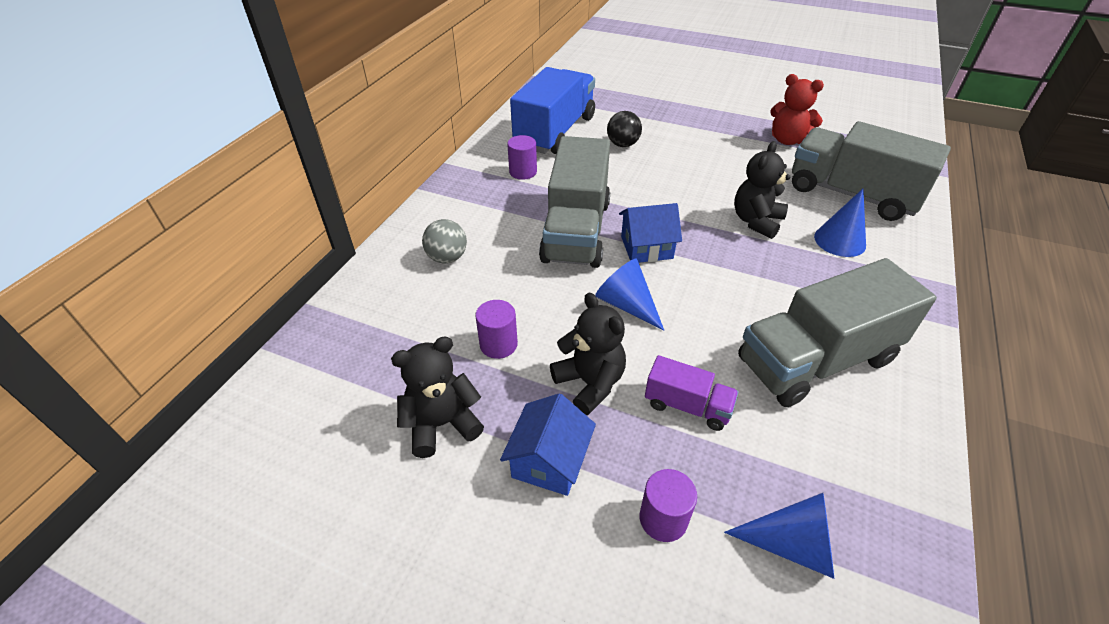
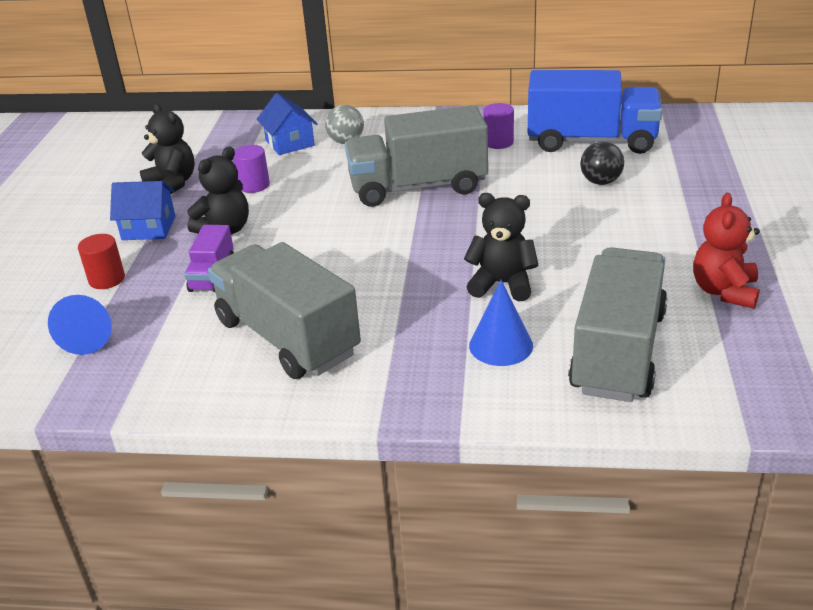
camera: 75 degrees right, 10 degrees down
(627, 305) = (323, 230): blue cone -> none
(646, 247) = (413, 226): blue house -> blue house (290, 143)
(663, 519) = (107, 279): purple cylinder -> red cylinder

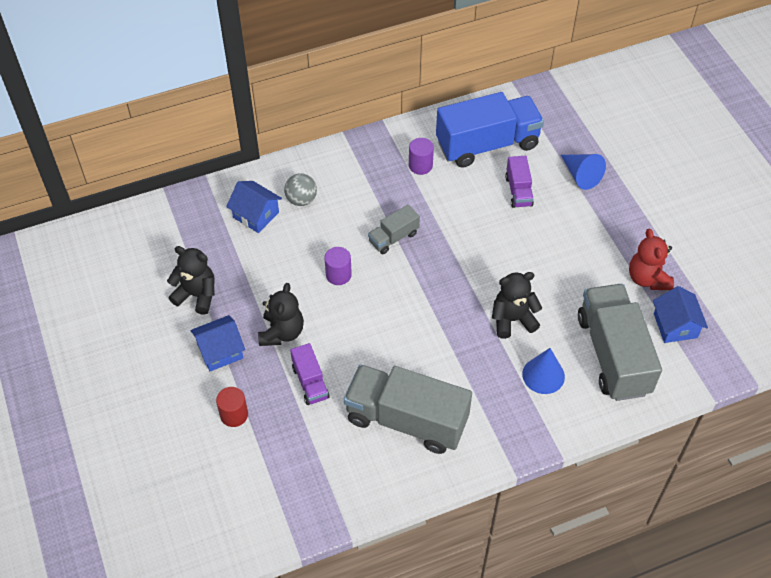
camera: 30 degrees left, 20 degrees up
(90, 336) = (269, 471): blue cone -> blue cone (580, 175)
(254, 185) = (266, 275): purple cylinder -> purple cylinder (338, 275)
(418, 187) = (393, 237): grey truck -> grey truck, size x0.48
(600, 182) = (518, 191): black ball -> purple truck
(736, 347) = (675, 325): none -> blue house

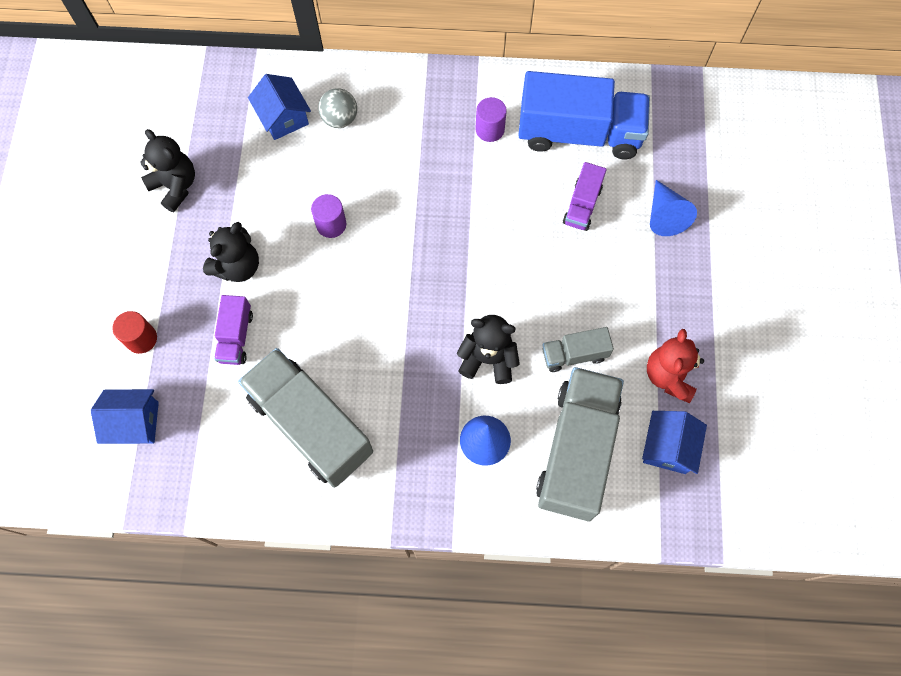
camera: 25 degrees right, 15 degrees up
(220, 351) = (165, 260): blue house -> blue house (134, 422)
(393, 237) = (413, 205): grey truck -> grey truck (574, 354)

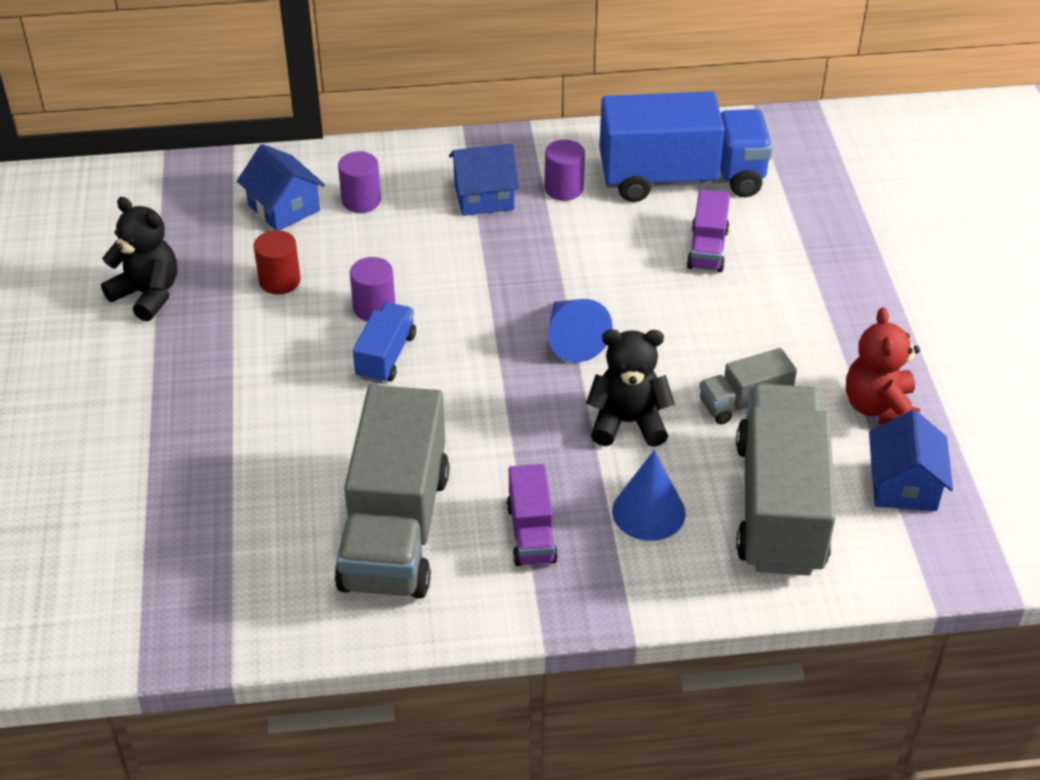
camera: 10 degrees left, 25 degrees down
(134, 422) = (134, 561): blue house -> blue house (484, 196)
(141, 339) = (128, 464): red cylinder -> red cylinder (279, 281)
(236, 336) = (266, 444): purple truck -> purple truck (531, 533)
(237, 266) = (252, 368): black teddy bear -> none
(311, 425) = (395, 529): grey truck -> grey truck turned 120 degrees counterclockwise
(331, 271) = (386, 356): none -> blue truck
(340, 119) = (361, 200): grey ball -> purple cylinder
(664, 215) = (818, 246): blue cone -> blue cone (572, 339)

